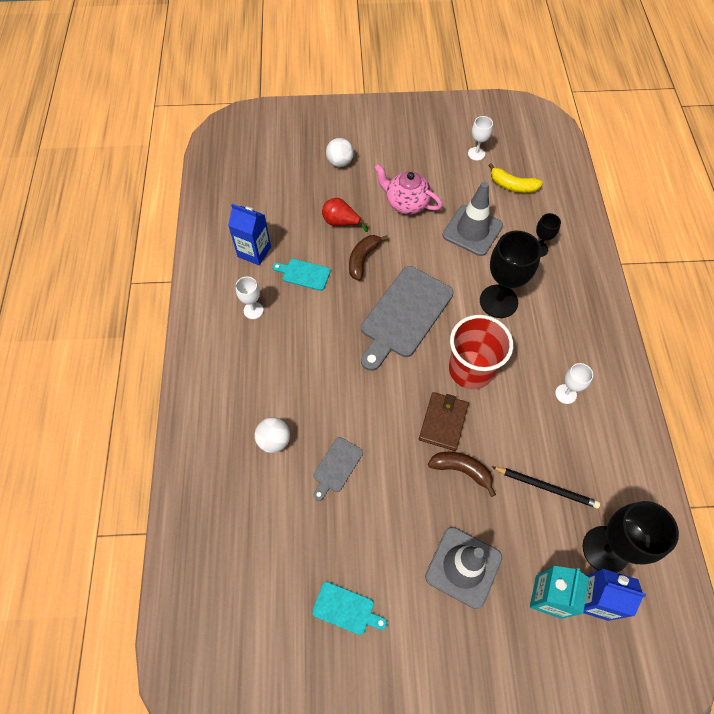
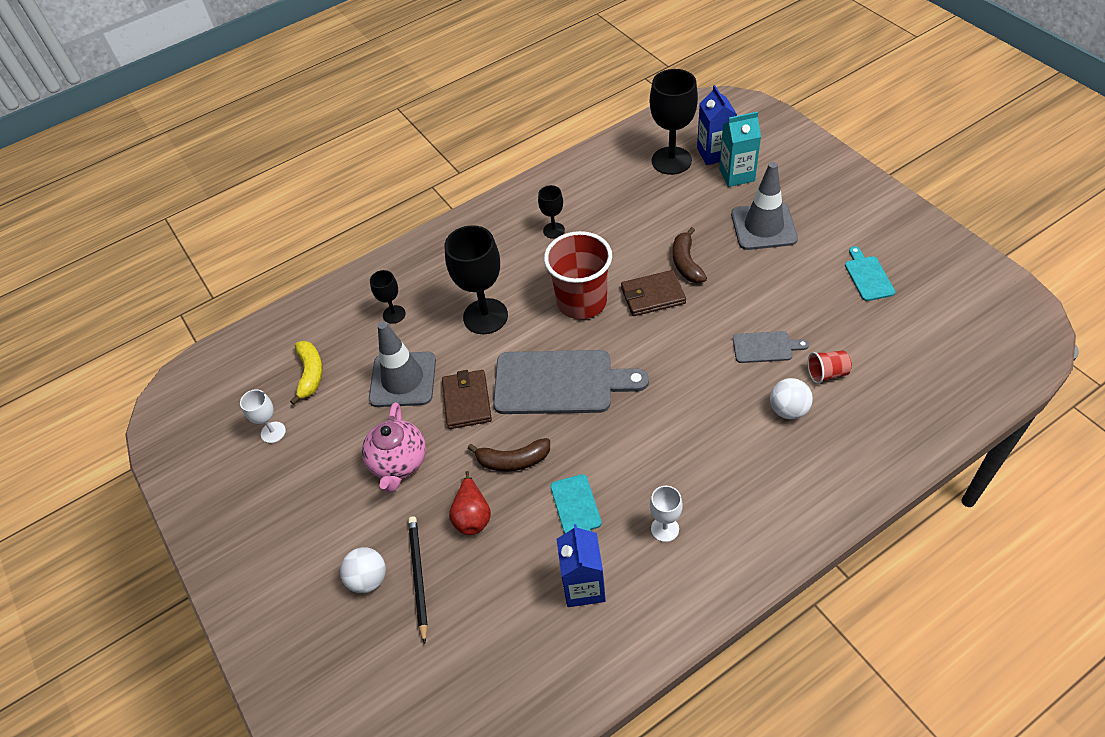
camera: 115 degrees left, 10 degrees down
(282, 491) = (827, 373): none -> red cup
(428, 256) = (467, 401): none -> brown wallet
(546, 487) = (652, 208): black pencil -> black pencil (418, 576)
(565, 394) = (554, 230): white goblet -> black goblet

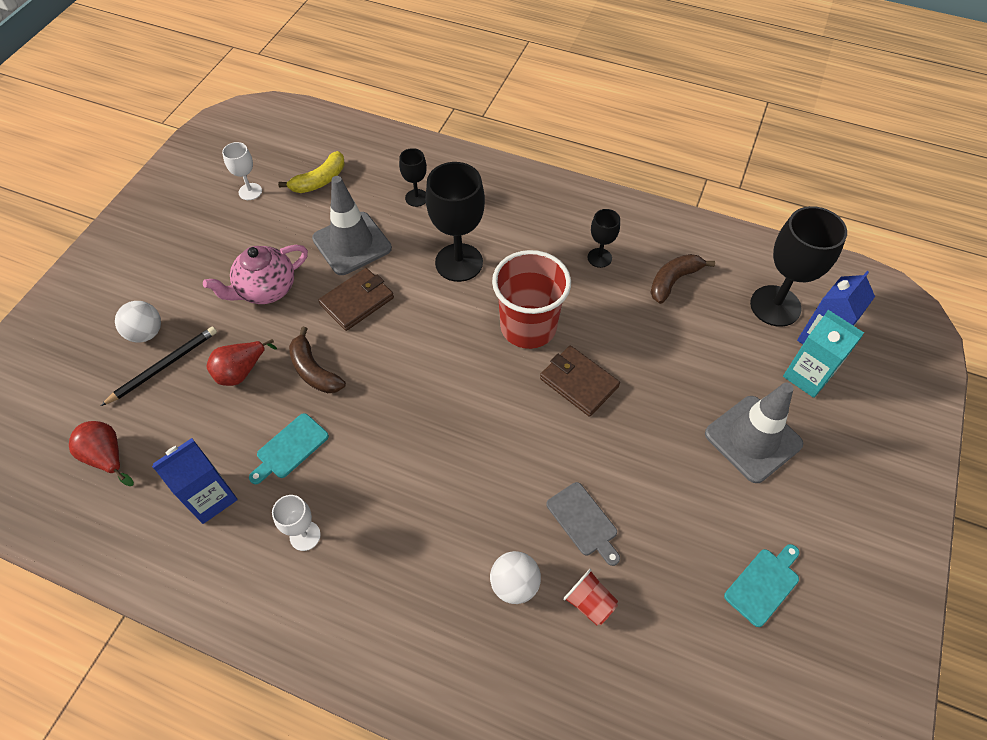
camera: 50 degrees right, 5 degrees up
(483, 658) = (107, 457): none -> red pear
(560, 382) = (421, 360): grey cutting board -> none
(686, 263) = (644, 390): brown banana -> brown banana (673, 281)

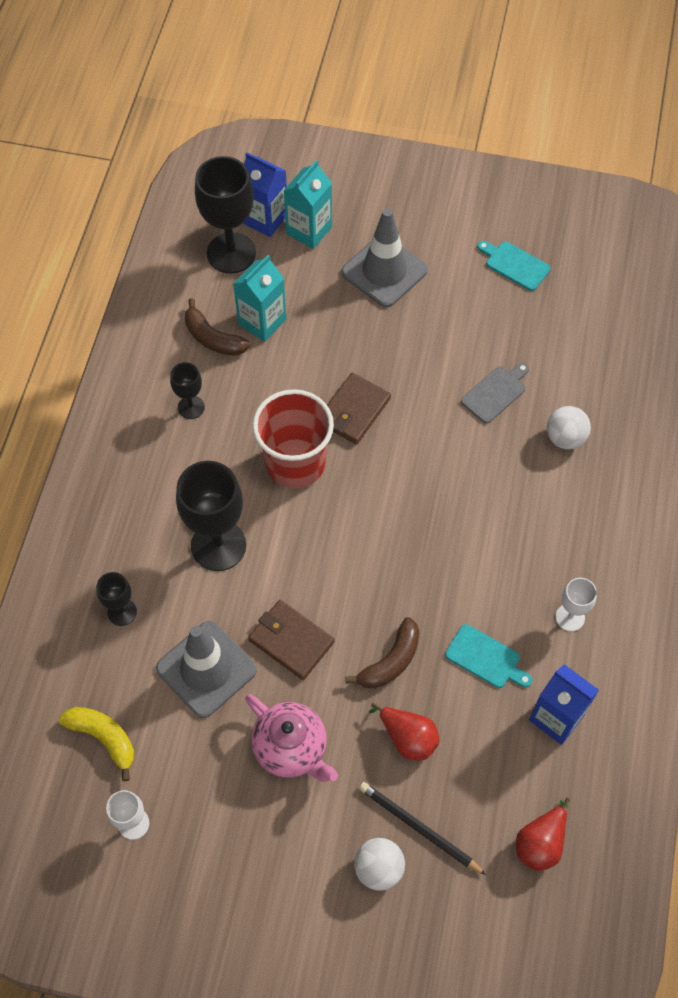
camera: 100 degrees left, 5 degrees up
(589, 602) = (564, 382): red cup -> none
(690, 321) = (262, 322): none -> turquoise carton

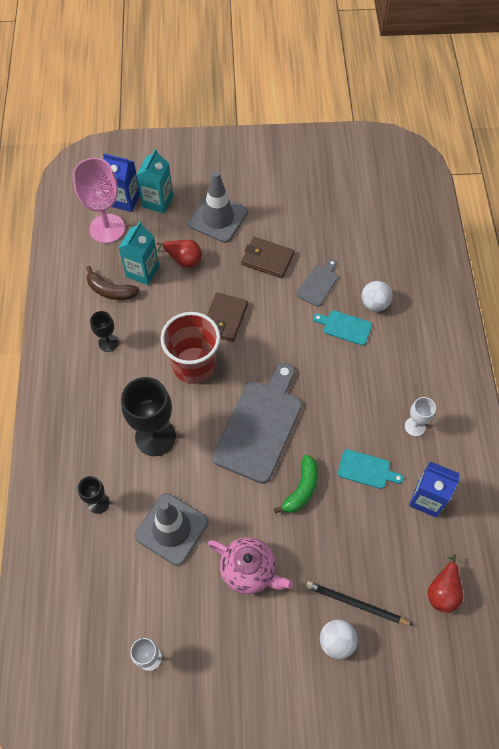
camera: 15 degrees left, 0 degrees up
(104, 738) = (110, 600): yellow banana -> none
(231, 253) = (107, 228): black goblet -> pink goblet
(291, 641) = (227, 492): brown wallet -> brown wallet (267, 259)
(359, 565) = (260, 426): none -> grey cutting board
(391, 661) = (301, 489): brown banana -> green banana
(408, 738) = (329, 541): red pear -> red pear (183, 259)
(515, 265) = (306, 194): turquoise cutting board -> turquoise cutting board (345, 327)

